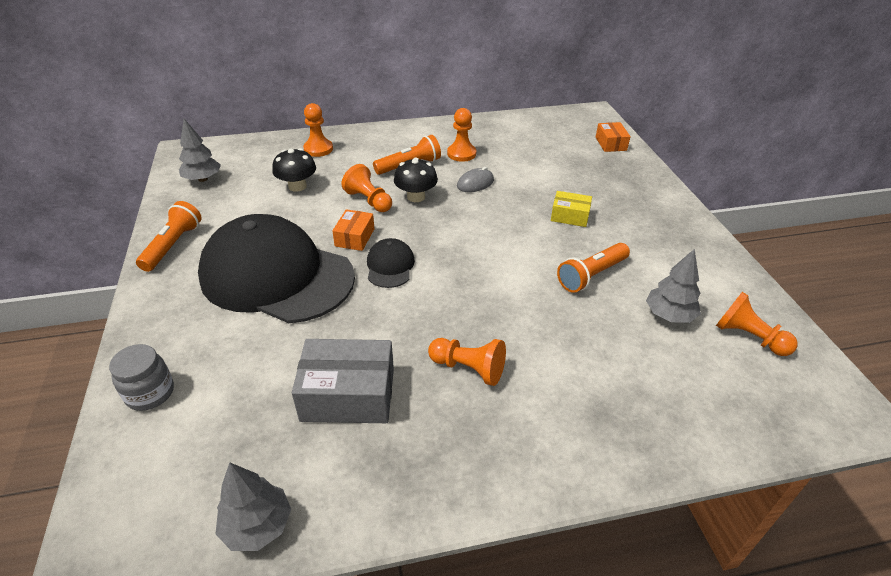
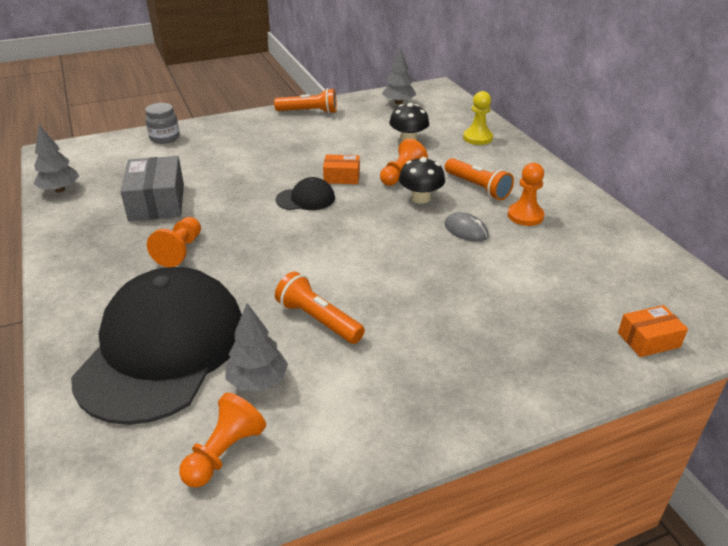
camera: 80 degrees right, 5 degrees down
(276, 276) = (282, 154): black cap -> black cap (163, 349)
(318, 149) = (477, 138): orange pawn -> yellow pawn
(569, 216) = (430, 302): yellow box -> none

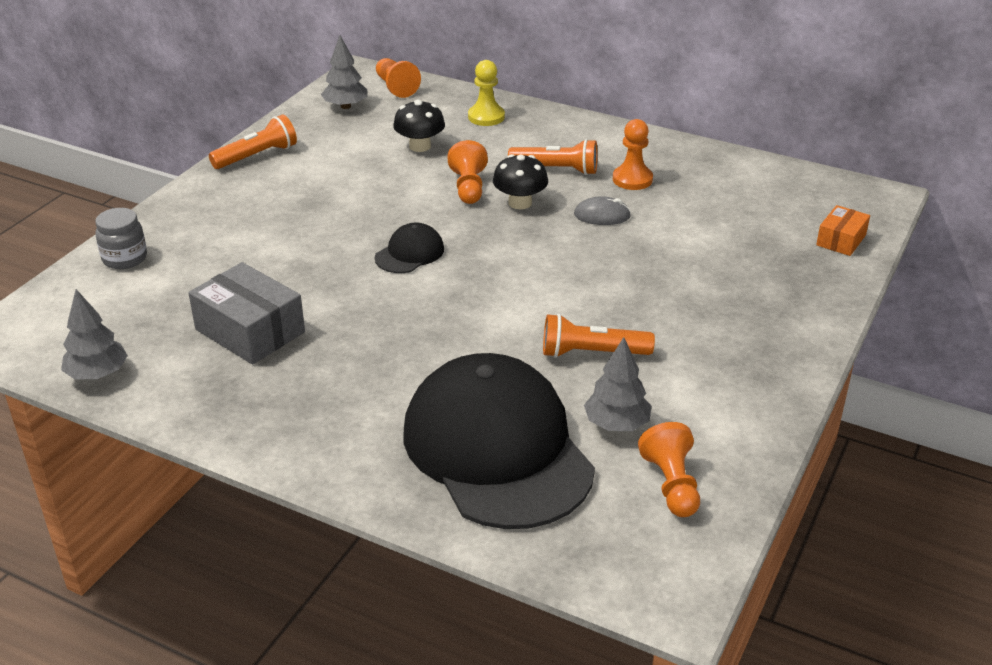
camera: 40 degrees left, 0 degrees up
(180, 251) = (364, 363): orange pawn -> orange pawn (396, 87)
(341, 177) = (411, 215): orange box -> none

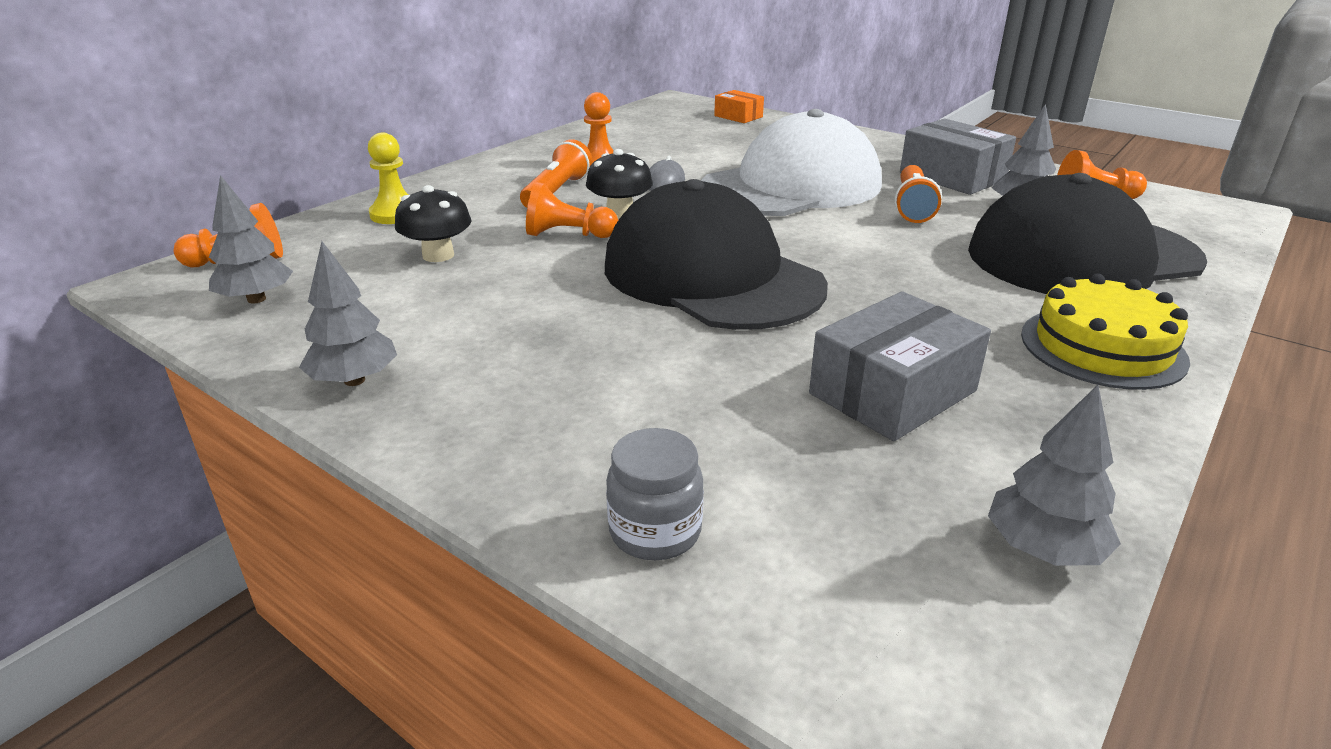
camera: 80 degrees left, 5 degrees down
(257, 156) = (354, 380): orange flashlight -> grey tree
(318, 432) = (1102, 347): none -> yellow cake
(409, 253) = (711, 276): black cap -> black cap, size x2.42
(621, 282) = (792, 186): none -> white cap
(698, 385) = (952, 176): none -> grey box

